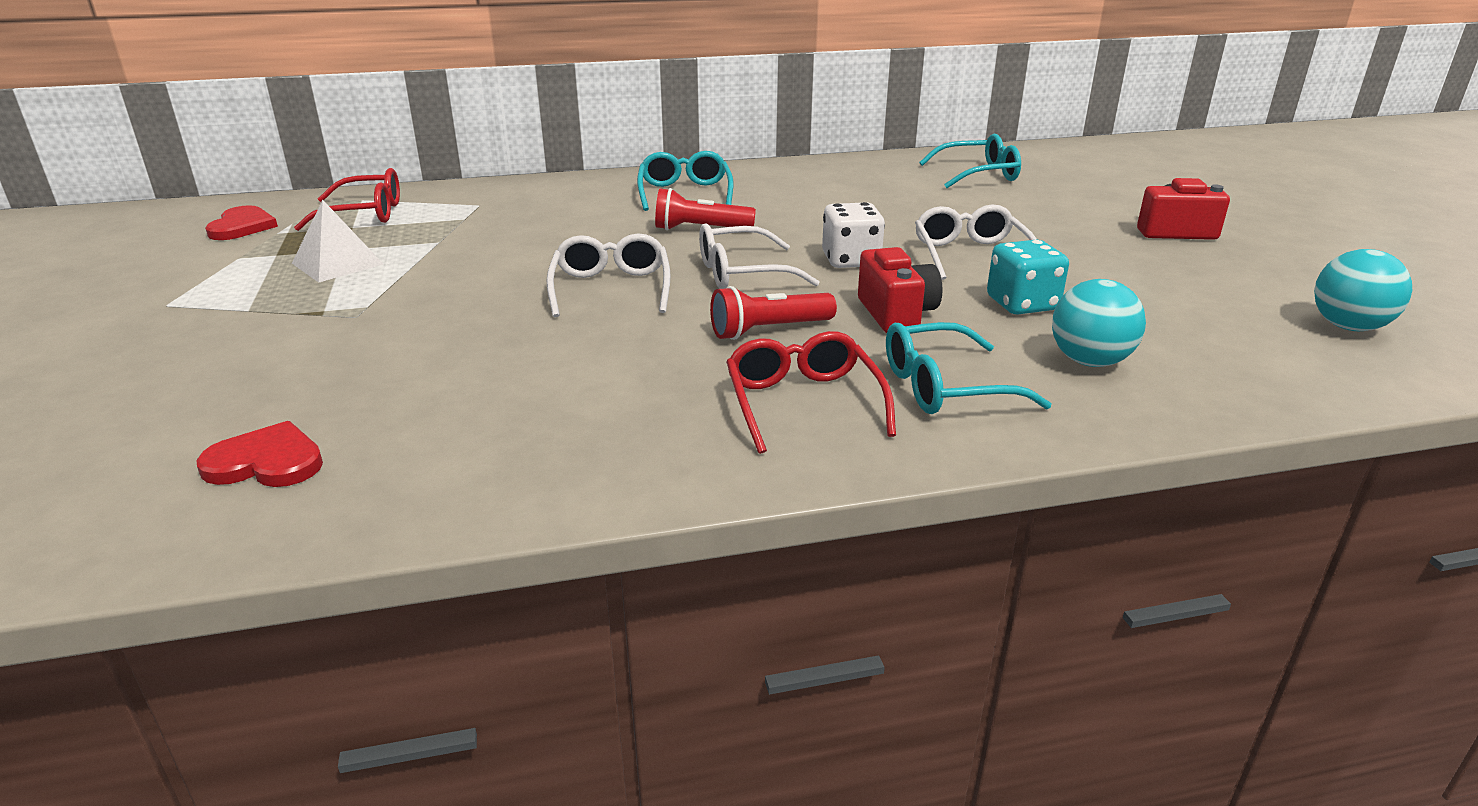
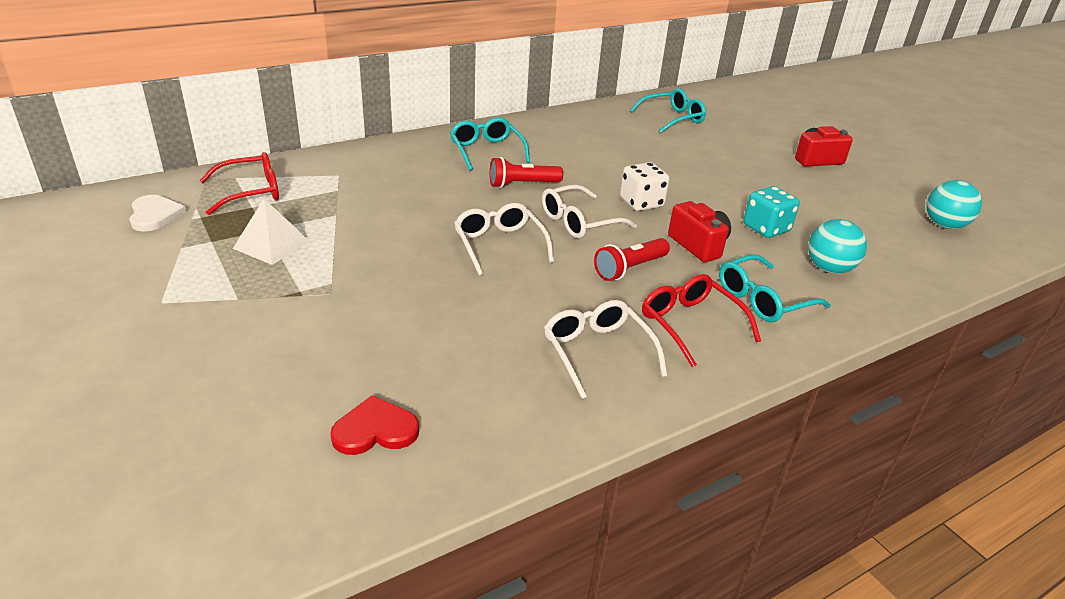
camera: 20 degrees left, 5 degrees up
(242, 226) = (154, 215): red heart -> white heart
(970, 255) = (711, 191): white glasses -> white glasses (597, 352)

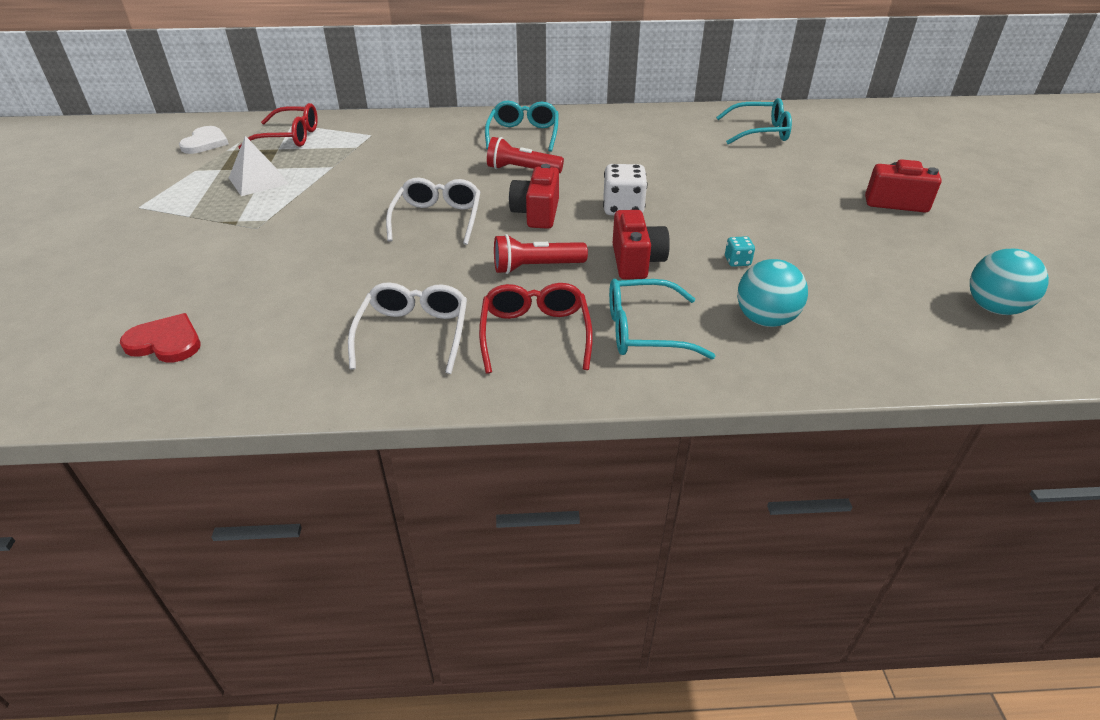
camera: 30 degrees right, 5 degrees up
(578, 222) = (536, 214): white glasses -> red camera
(766, 228) = (737, 261): turquoise dice -> turquoise dice, size x0.52

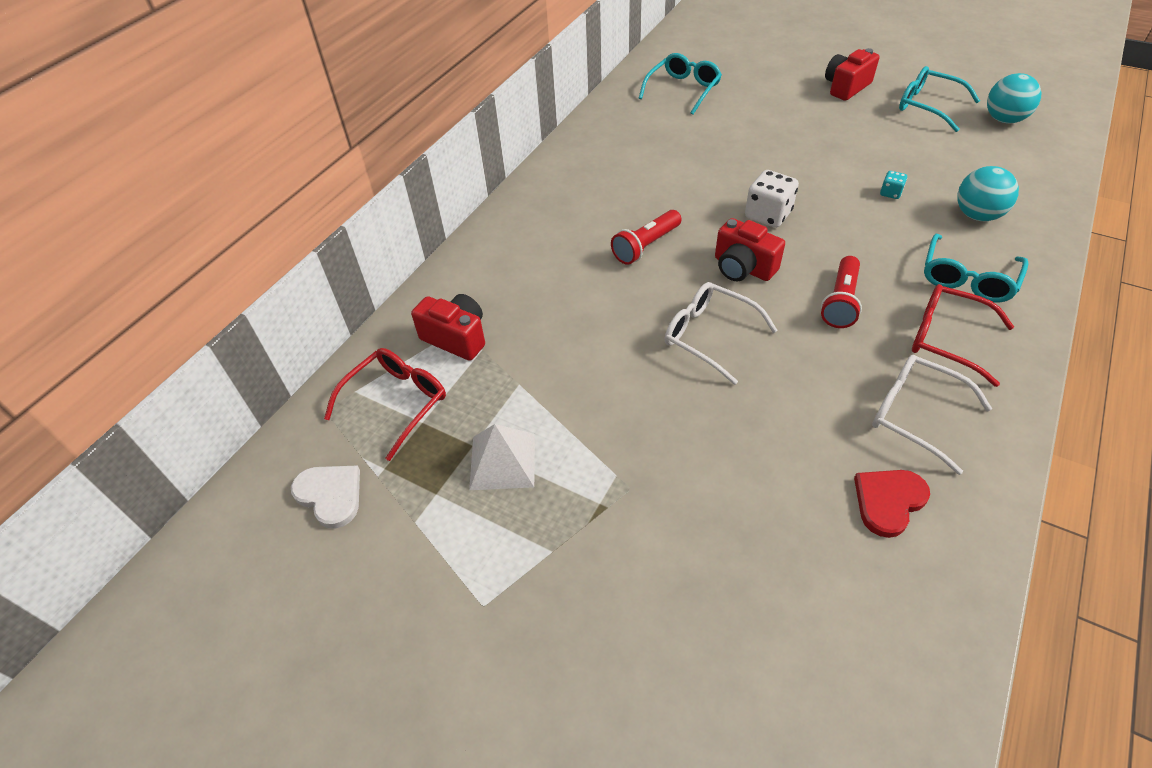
camera: 55 degrees left, 10 degrees up
(166, 342) = (848, 621): red heart -> red heart (888, 501)
(523, 134) = (565, 218): turquoise glasses -> turquoise glasses (927, 106)
(636, 261) = (862, 242): red camera -> red camera (456, 338)

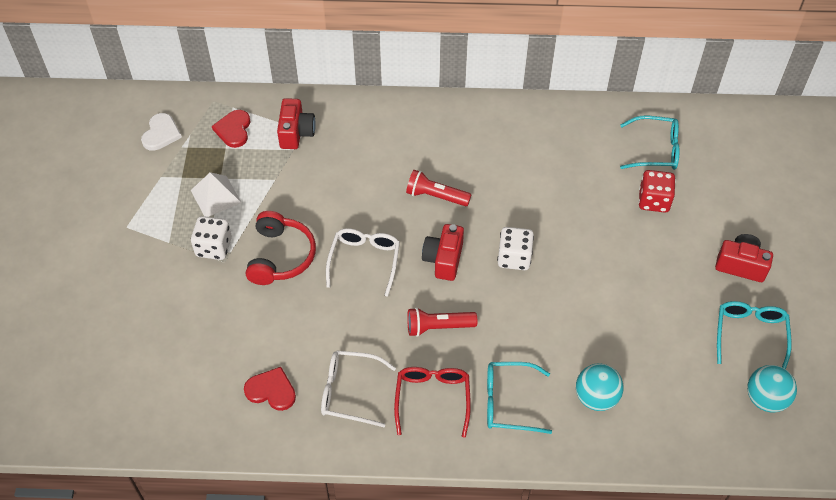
camera: 60 degrees right, 5 degrees up
(397, 402) = (233, 130): red glasses -> red heart
(596, 493) = (214, 247): none -> white dice
(656, 418) = (280, 256): none -> red headphones
(744, 109) = (653, 201): none -> red dice
(890, 193) = (591, 332): turquoise dice -> none
(914, 414) = (349, 392): white glasses -> white glasses turned 90 degrees counterclockwise

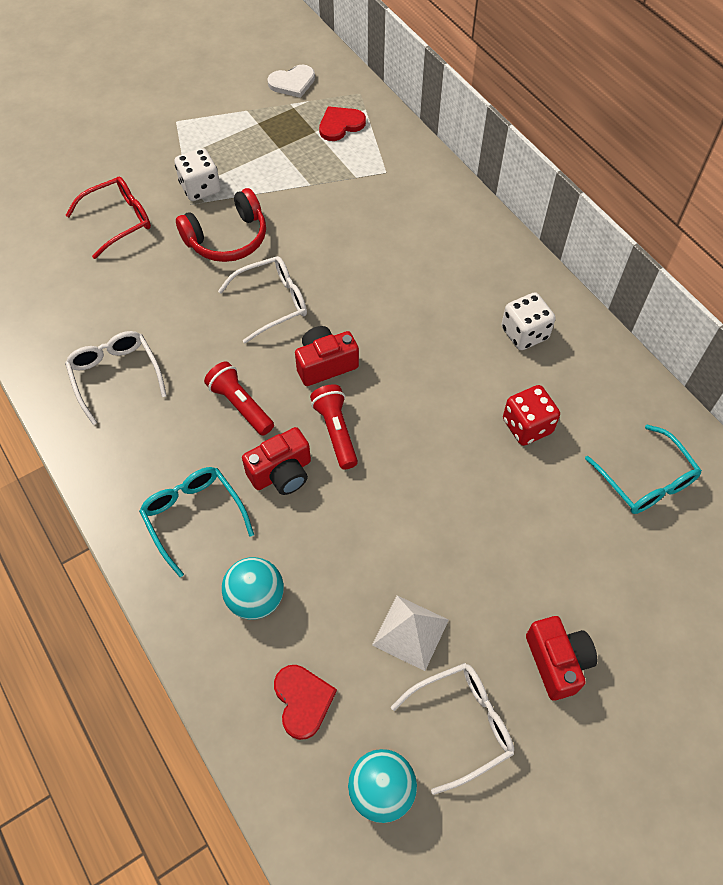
camera: 55 degrees right, 5 degrees up
(216, 196) = (256, 157): white pyramid -> white pyramid (410, 632)
(271, 390) = (78, 317): red heart -> red heart (303, 701)
(296, 133) = (377, 168): red camera -> red camera (281, 473)
(432, 398) = (153, 447): red glasses -> red glasses (119, 220)
(436, 196) = (398, 314): red flashlight -> red flashlight (336, 431)
(514, 258) = (377, 423): white dice -> white dice (524, 333)
(653, 201) = (570, 517): red dice -> red dice (527, 426)
(750, 334) = (462, 724): turquoise glasses -> white glasses

